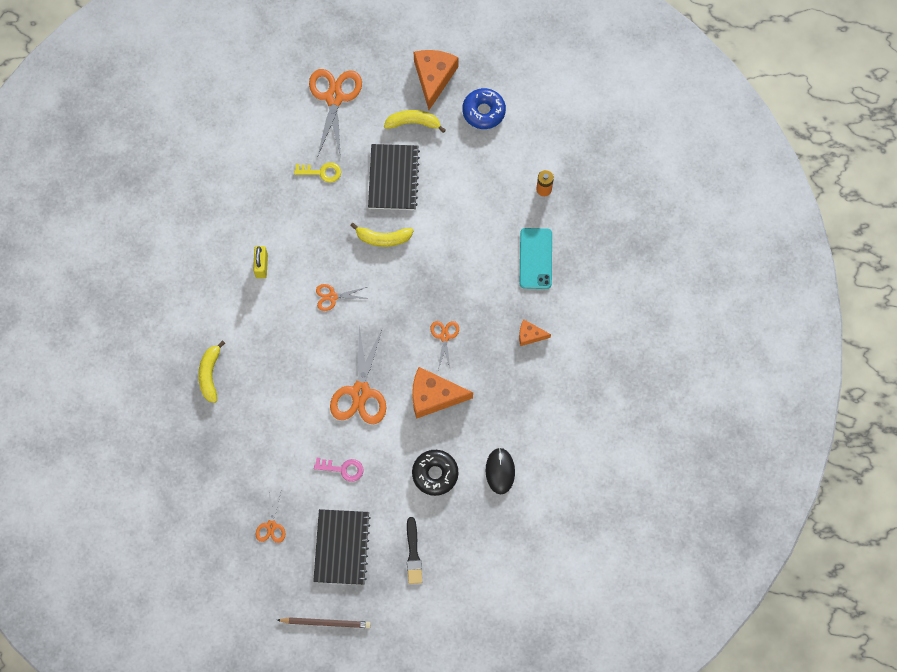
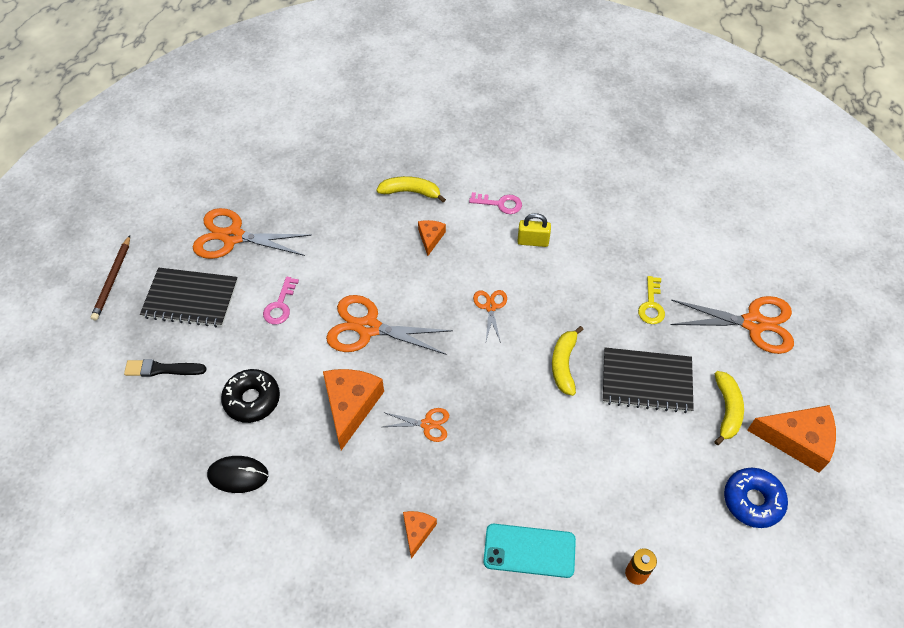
camera: 95 degrees right, 15 degrees down
(220, 295) = (500, 204): none -> pink key
(262, 352) = (430, 238): none -> orange cheese
(271, 526) = (233, 237): orange scissors -> orange scissors, size x1.93

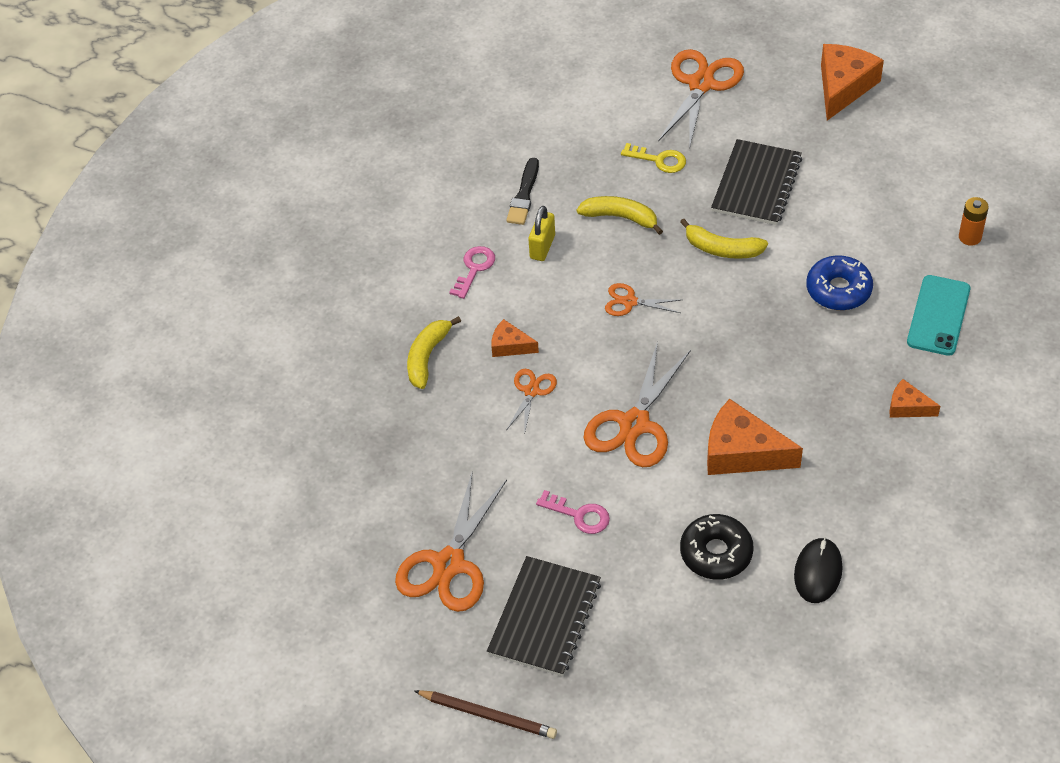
camera: 75 degrees left, 5 degrees down
(162, 369) = (652, 652): black brush -> black brush (524, 195)
(427, 424) = (778, 382): orange scissors -> orange scissors (531, 391)
(727, 410) = (801, 130): yellow banana -> yellow banana (620, 217)
(752, 500) = (904, 135): blue donut -> blue donut (838, 290)

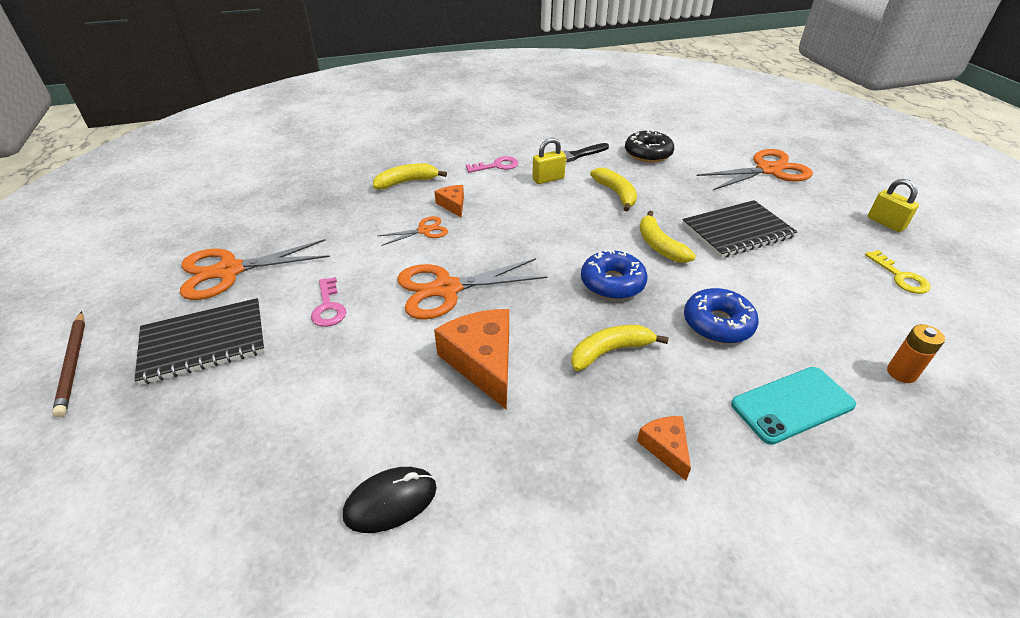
camera: 45 degrees right, 10 degrees down
(630, 302) = (554, 231): orange scissors -> none
(659, 160) = (684, 185): yellow key -> yellow key (900, 277)
(716, 553) = (353, 408): black donut -> black donut (648, 153)
(735, 315) = (612, 283): none -> blue donut
(804, 372) = (610, 351): none -> yellow banana
(843, 87) = (885, 223): orange cheese -> yellow padlock

